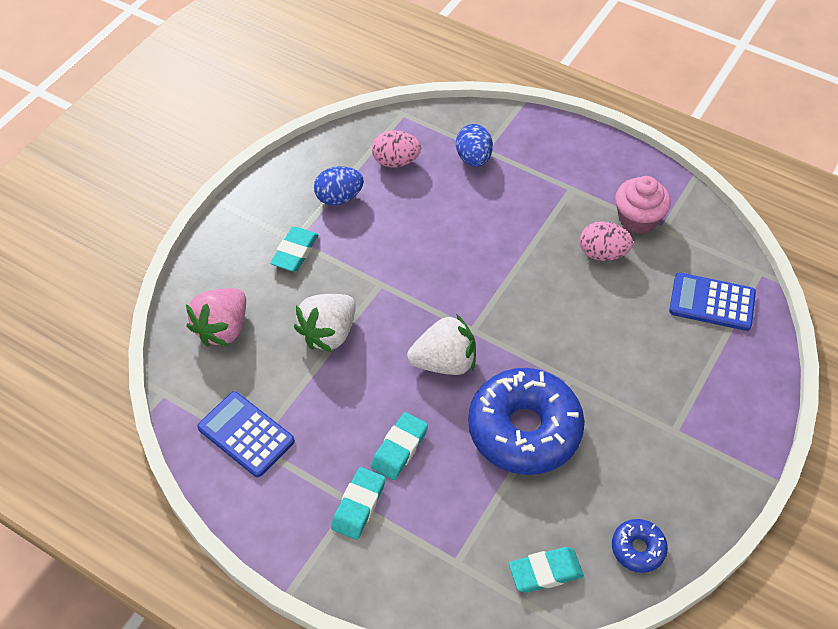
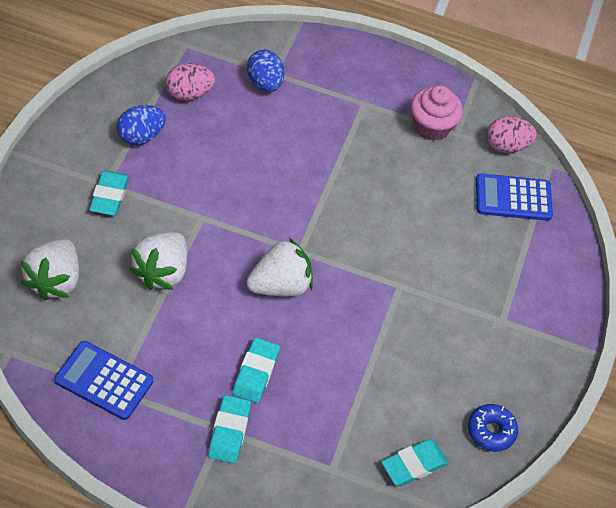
camera: 20 degrees left, 0 degrees up
(223, 328) = (55, 281): pink strawberry -> white strawberry
(524, 429) = (368, 338): blue donut -> none
(602, 253) = (406, 163): pink egg -> pink egg (506, 146)

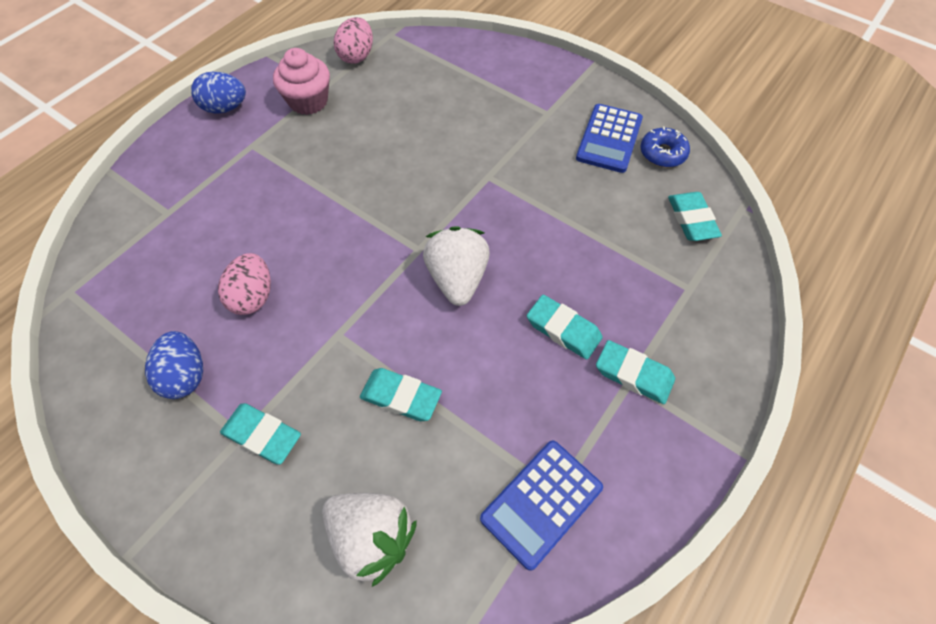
camera: 65 degrees left, 5 degrees up
(162, 272) = (401, 397): white strawberry -> turquoise eraser
(189, 94) = (148, 305): pink egg -> pink egg (253, 296)
(264, 83) = (176, 225): blue egg -> blue egg (225, 108)
(513, 198) = (417, 68): blue calculator -> blue calculator (609, 139)

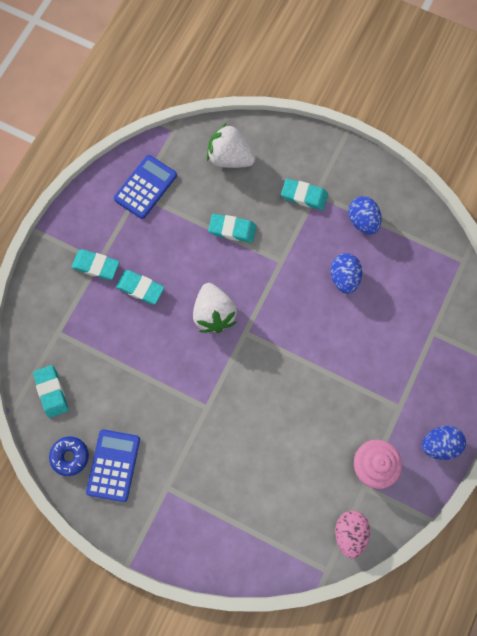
camera: 170 degrees right, 15 degrees up
(253, 296) = (344, 278): pink egg -> blue egg

